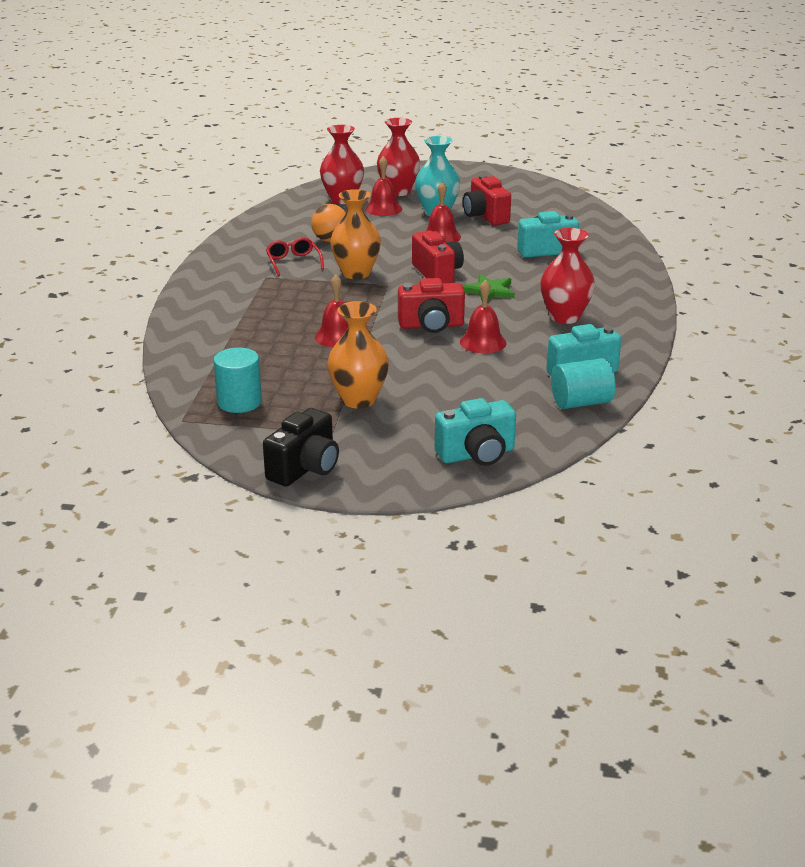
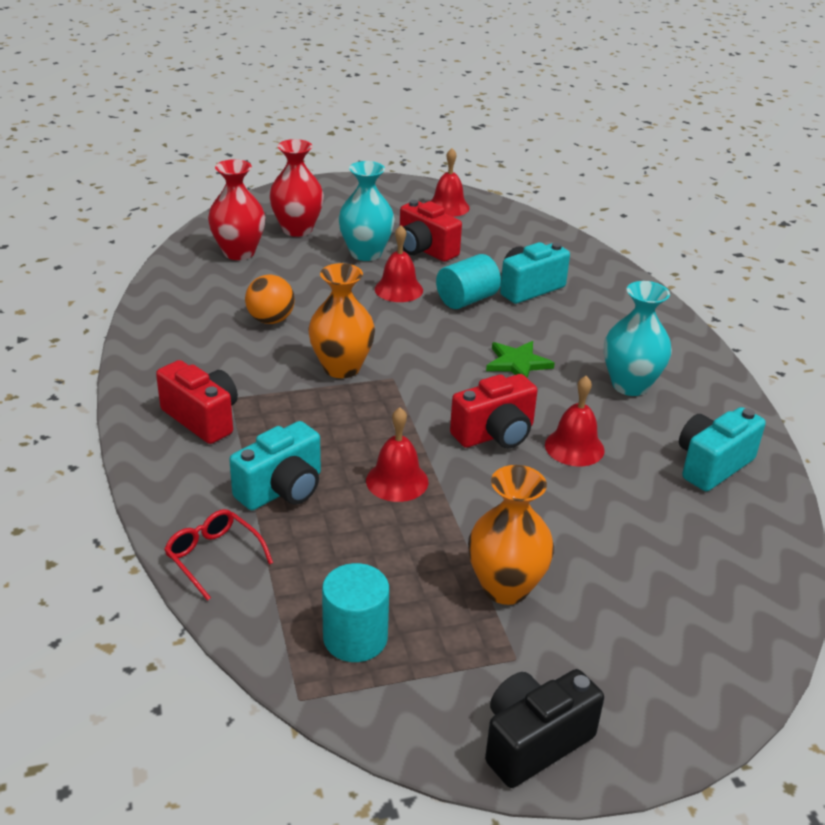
camera: 25 degrees left, 5 degrees up
(293, 262) = (249, 365): red glasses -> red glasses (213, 557)
(305, 468) = (534, 742): black camera -> black camera turned 135 degrees counterclockwise
(383, 209) = (299, 258): red bell -> red bell (448, 207)
(437, 273) = (438, 348): red camera -> red camera (202, 418)
(477, 454) = (718, 644): turquoise camera -> turquoise camera (282, 489)
(565, 317) = (630, 385): red vase -> turquoise vase
(581, 402) = (757, 518): turquoise cylinder -> turquoise cylinder (467, 300)

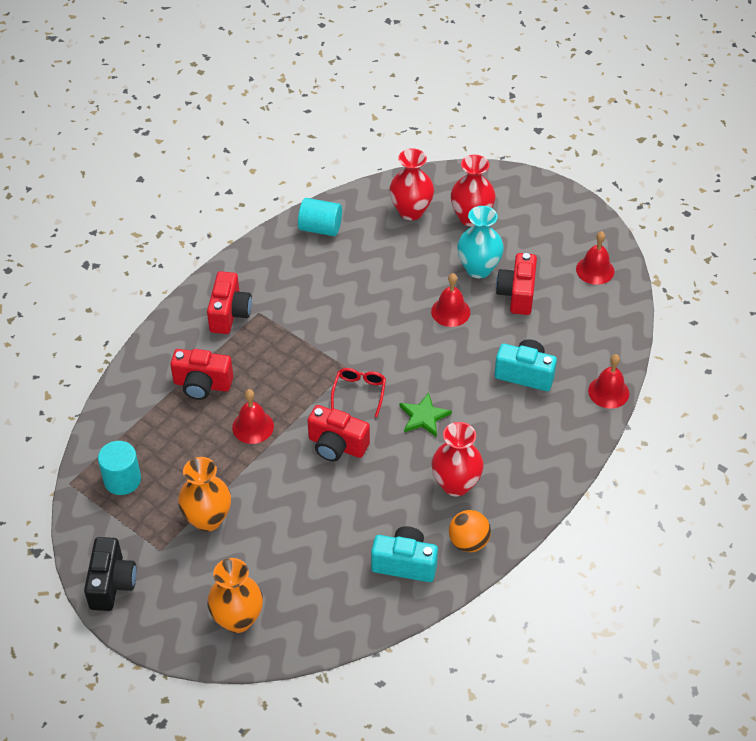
camera: 55 degrees right, 15 degrees up
(213, 557) = (130, 392): red glasses -> red glasses (359, 392)
(271, 320) = (351, 277): orange ball -> orange ball (468, 542)
(282, 489) = (202, 385): turquoise camera -> red camera
(341, 368) = (334, 339): orange vase -> orange vase (237, 619)
(467, 300) = (474, 351): turquoise cylinder -> turquoise cylinder (320, 228)
(534, 742) = (112, 584): black camera -> black camera turned 75 degrees clockwise
(574, 447) = (359, 488): red bell -> red bell (608, 392)
(630, 385) = (456, 484): turquoise vase -> red vase

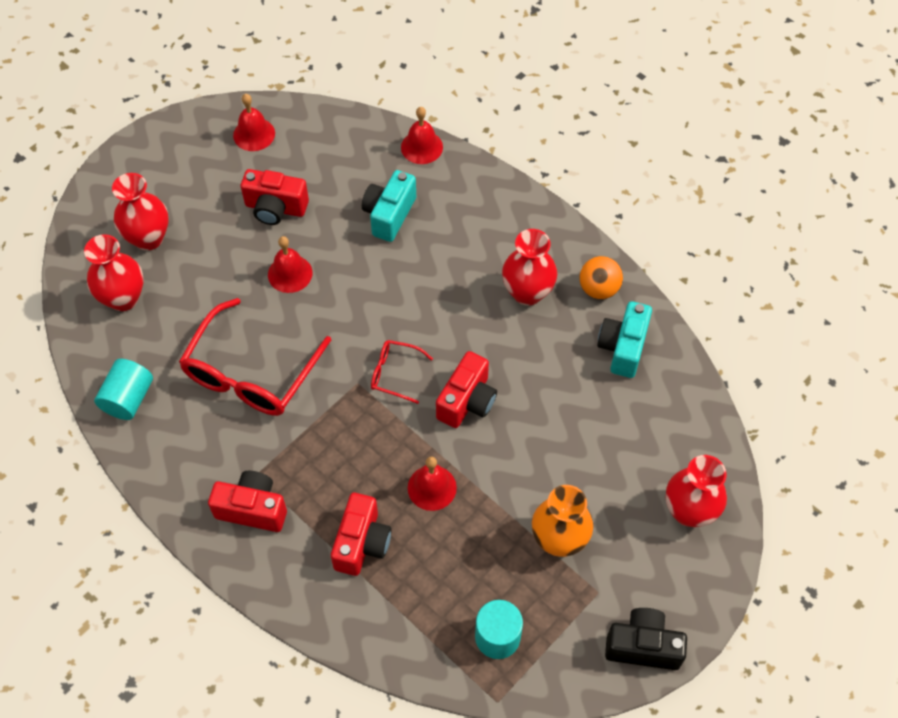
camera: 85 degrees left, 10 degrees up
(237, 619) = (689, 511): orange vase -> red vase
(350, 298) = (251, 373): none -> red glasses
(424, 416) = (435, 313): green star -> none
(478, 269) = (230, 240): turquoise vase -> none

